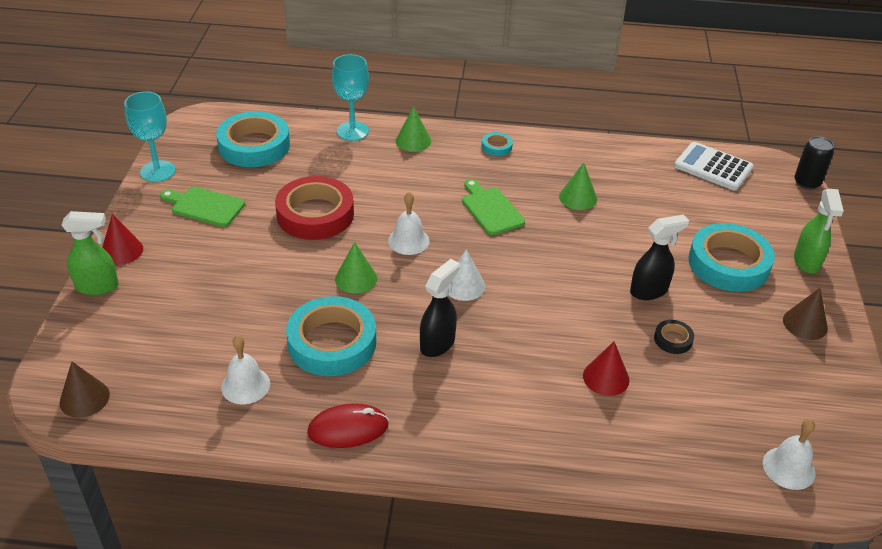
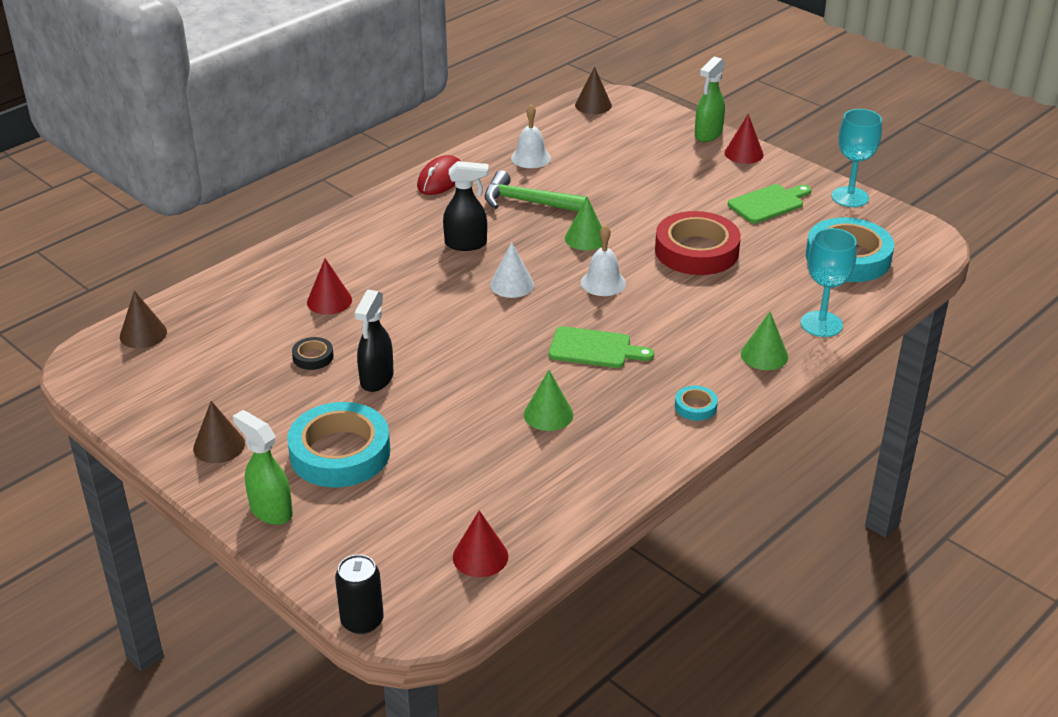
camera: 130 degrees right, 5 degrees down
(332, 342) = (527, 202): turquoise tape -> green hammer
(438, 343) = (466, 244): black spray bottle -> black spray bottle turned 75 degrees counterclockwise
(713, 167) = (480, 556): white calculator -> red cone
(788, 468) = (143, 334): white bell -> brown cone

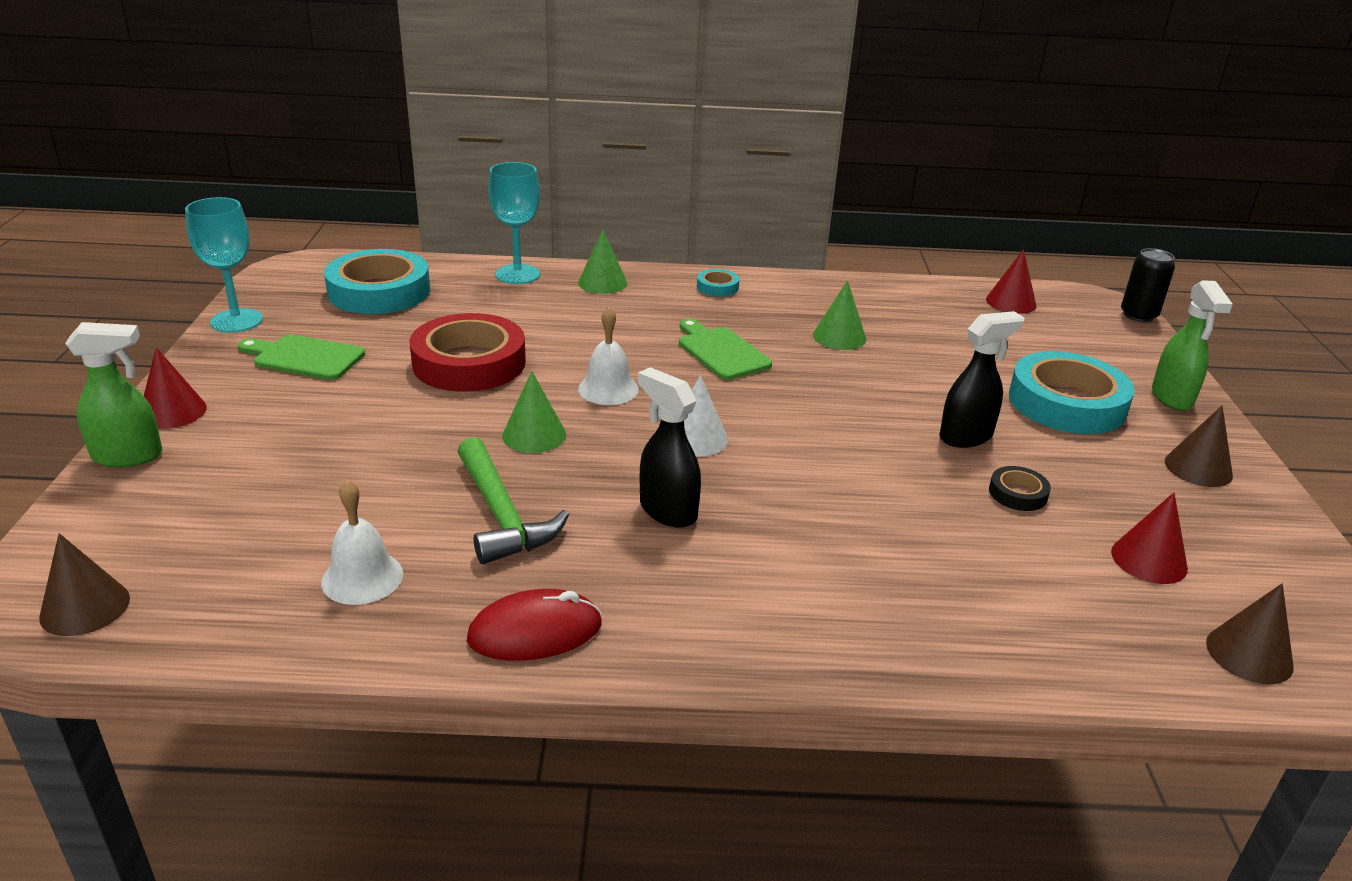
camera: 135 degrees left, 5 degrees down
(329, 301) = (932, 545): red cone -> red cone (1149, 560)

